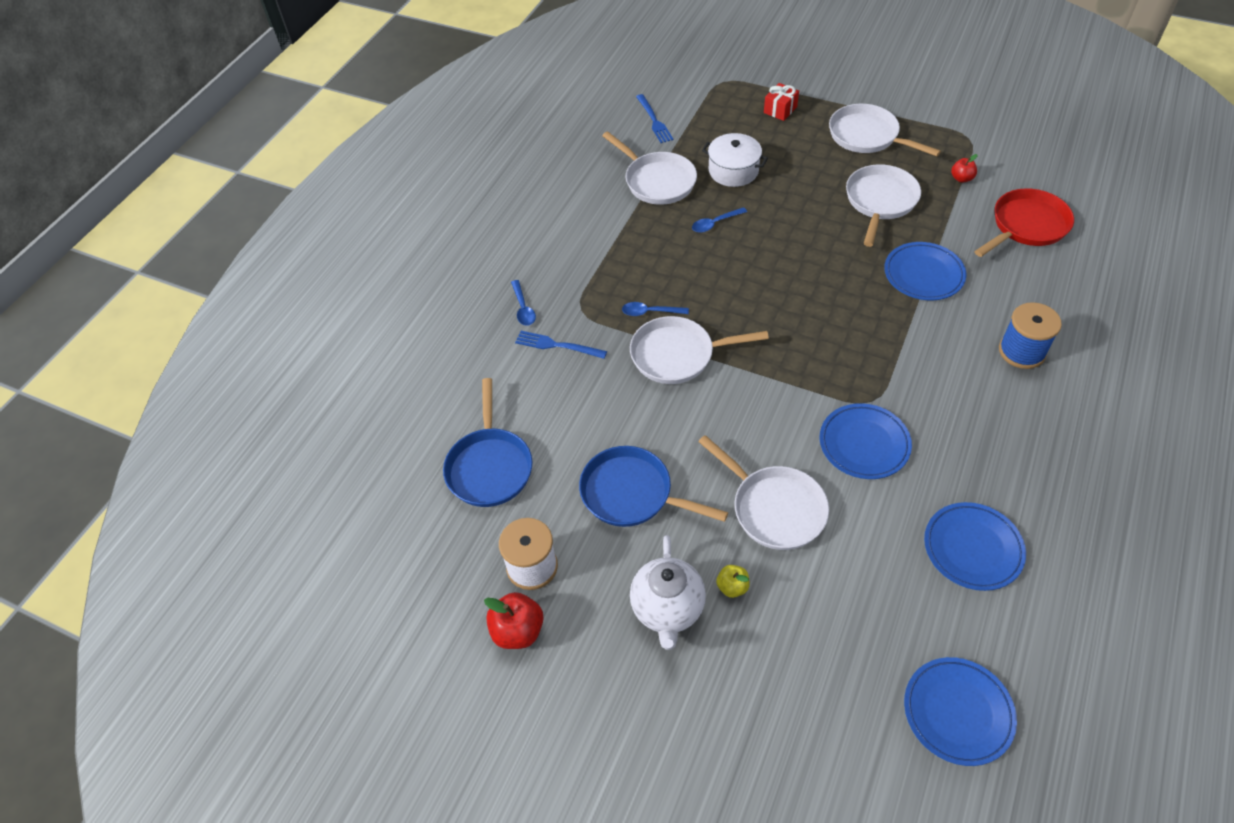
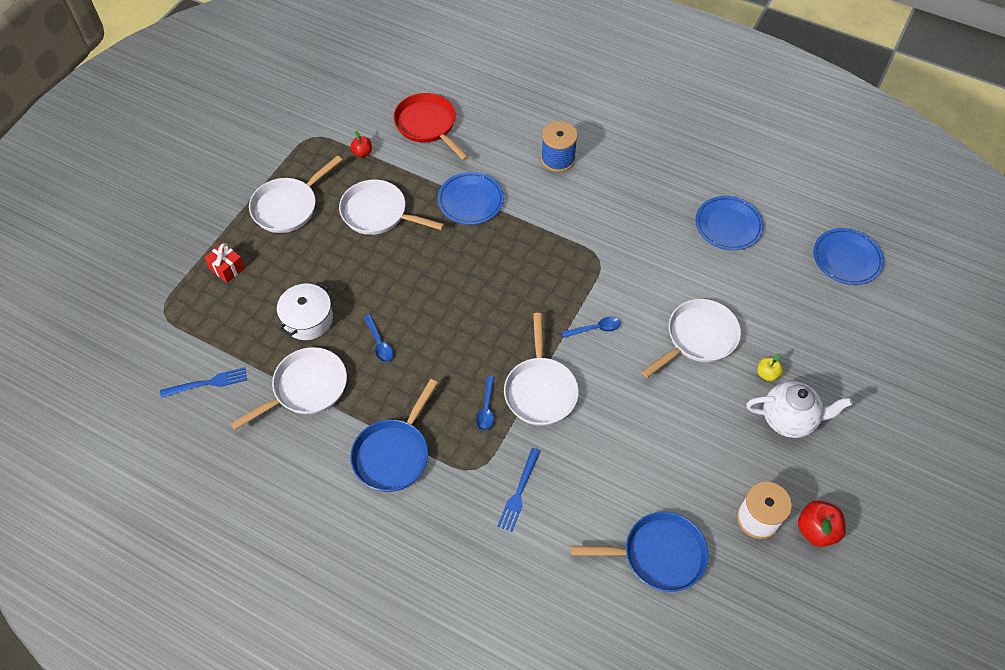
camera: 90 degrees left, 5 degrees up
(523, 308) = (466, 524): blue spoon -> blue spoon (595, 329)
(632, 494) = (686, 437): blue pan -> blue pan (394, 454)
(864, 444) = (640, 271): blue plate -> none

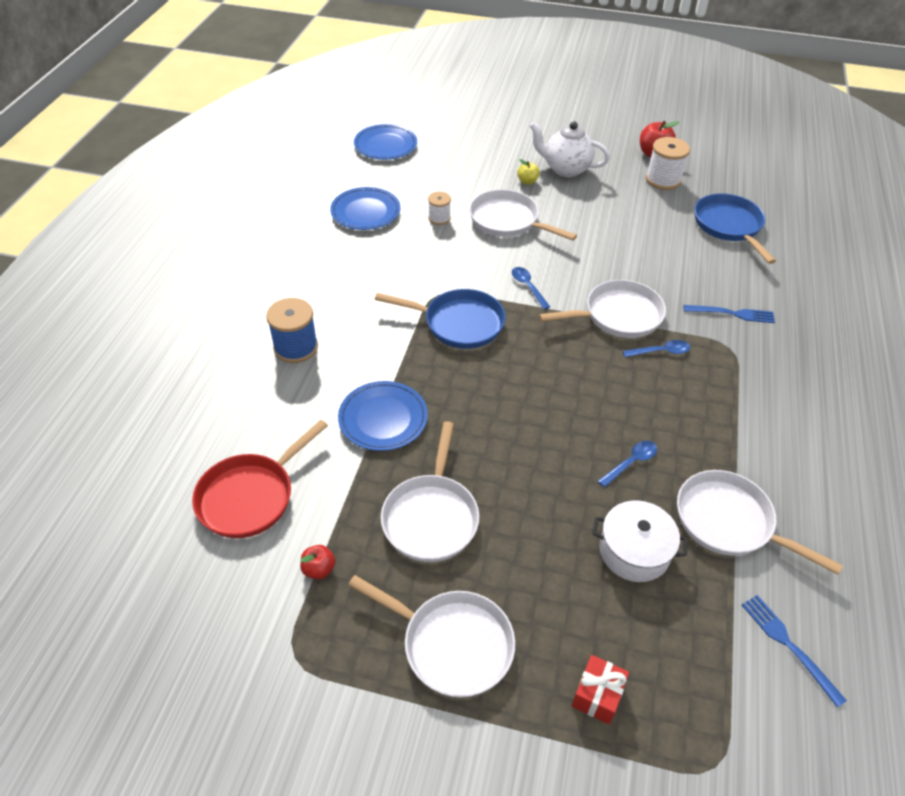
camera: 105 degrees left, 10 degrees down
(394, 454) = (755, 415): blue pan -> blue pan (458, 323)
(711, 281) = (439, 218): none -> white spool
(788, 419) = (565, 169): white teapot -> white teapot turned 60 degrees counterclockwise

